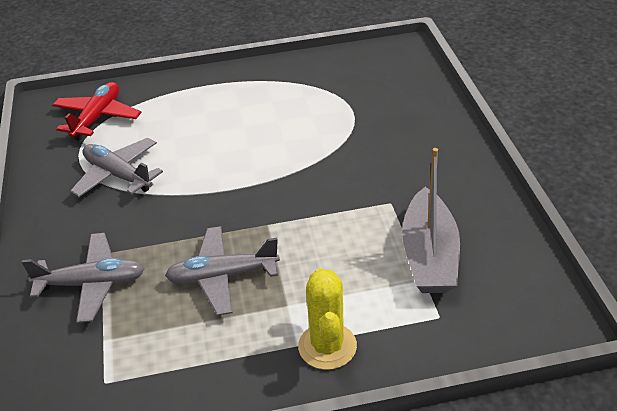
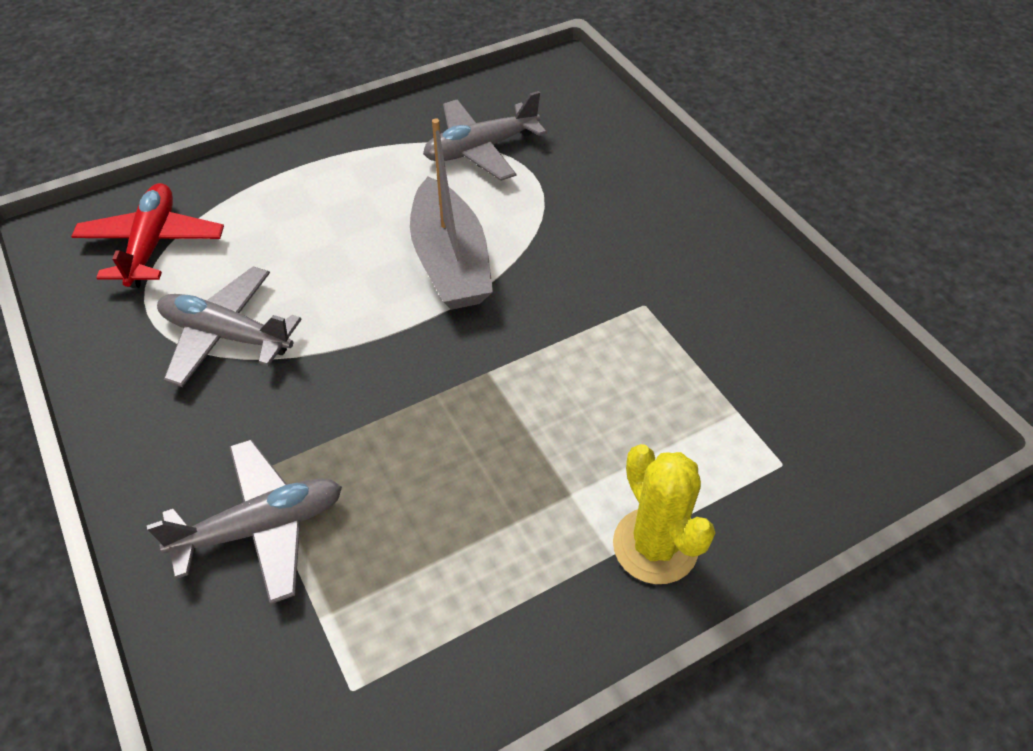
camera: 20 degrees left, 10 degrees up
(223, 276) = (459, 470): grey plane -> grey plane (481, 149)
(429, 255) = (730, 374): grey boat -> grey boat (450, 262)

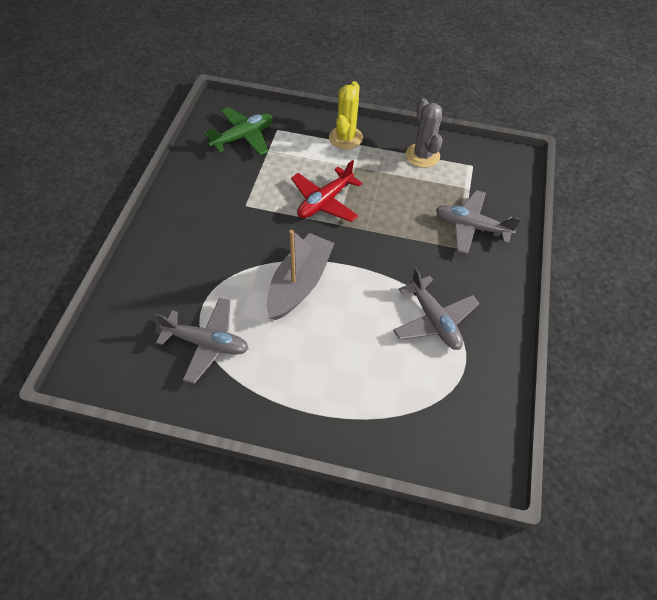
camera: 140 degrees left, 5 degrees up
(152, 244) = (438, 412): red plane -> red plane (324, 201)
(474, 627) = (422, 155): none -> grey cactus
(805, 403) = (243, 137): none -> green plane

